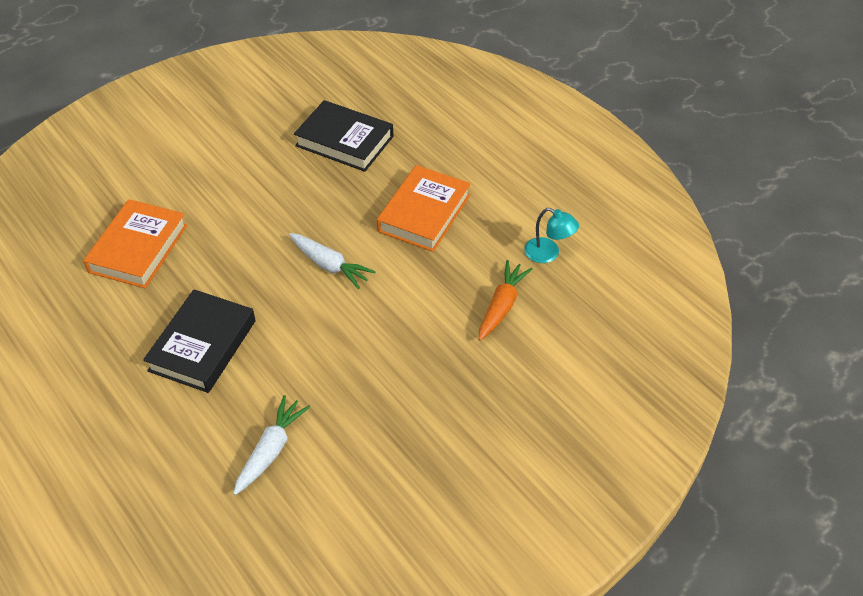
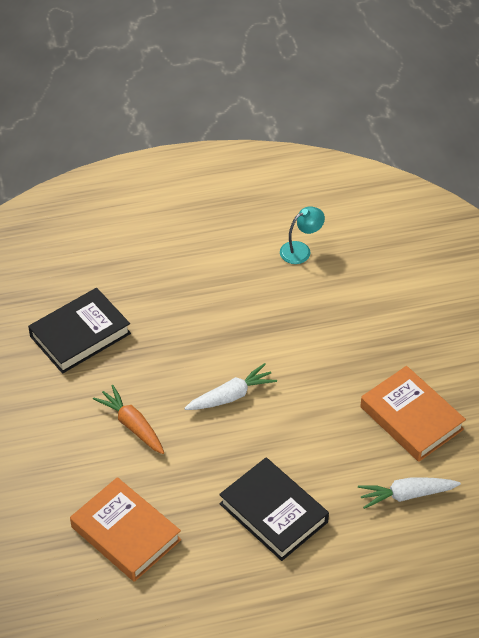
camera: 65 degrees left, 0 degrees up
(271, 450) = (406, 495): white carrot -> white carrot turned 60 degrees counterclockwise
(424, 213) = (208, 311): orange book -> orange book (411, 418)
(502, 306) = (338, 300): orange carrot -> orange carrot (132, 425)

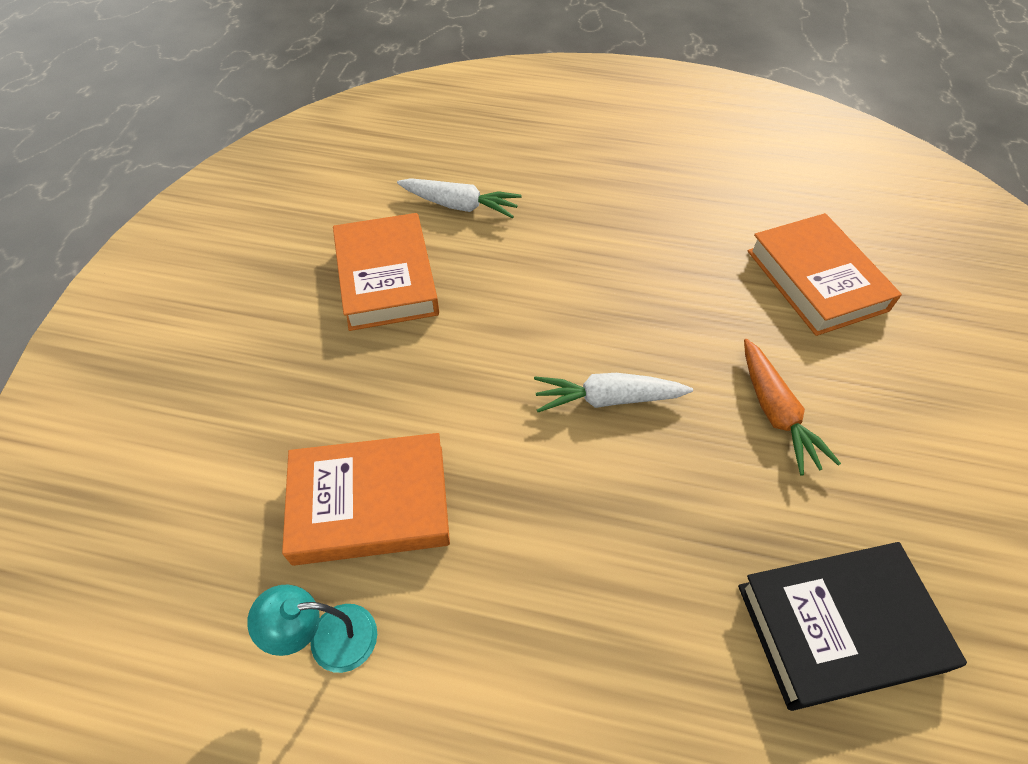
camera: 155 degrees left, 5 degrees up
(273, 513) = (623, 240): black book -> none
(322, 300) = (370, 503): none -> orange book

